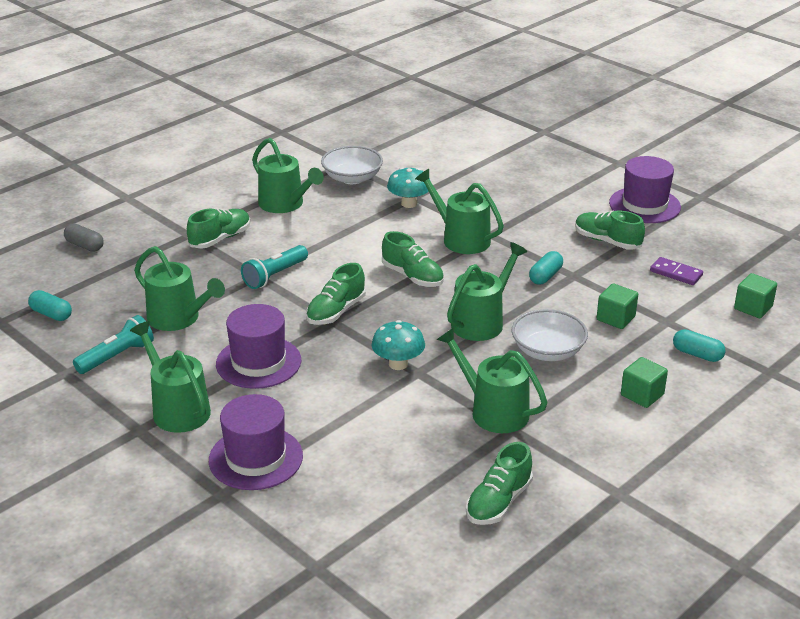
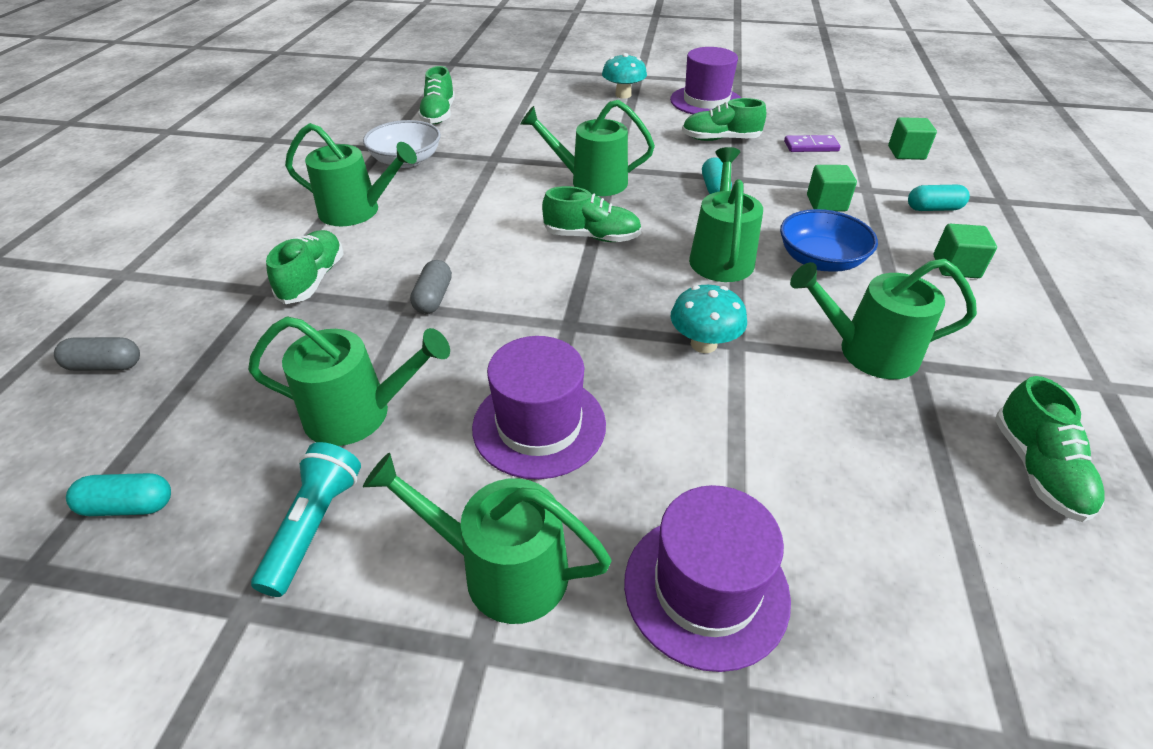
camera: 35 degrees left, 10 degrees up
(274, 275) = (433, 298): turquoise flashlight -> grey capsule
(336, 311) = (557, 311): green shoe -> green shoe (439, 115)
(409, 203) = (497, 166): turquoise mushroom -> turquoise mushroom (623, 95)
(548, 351) = (820, 260): white bowl -> blue bowl

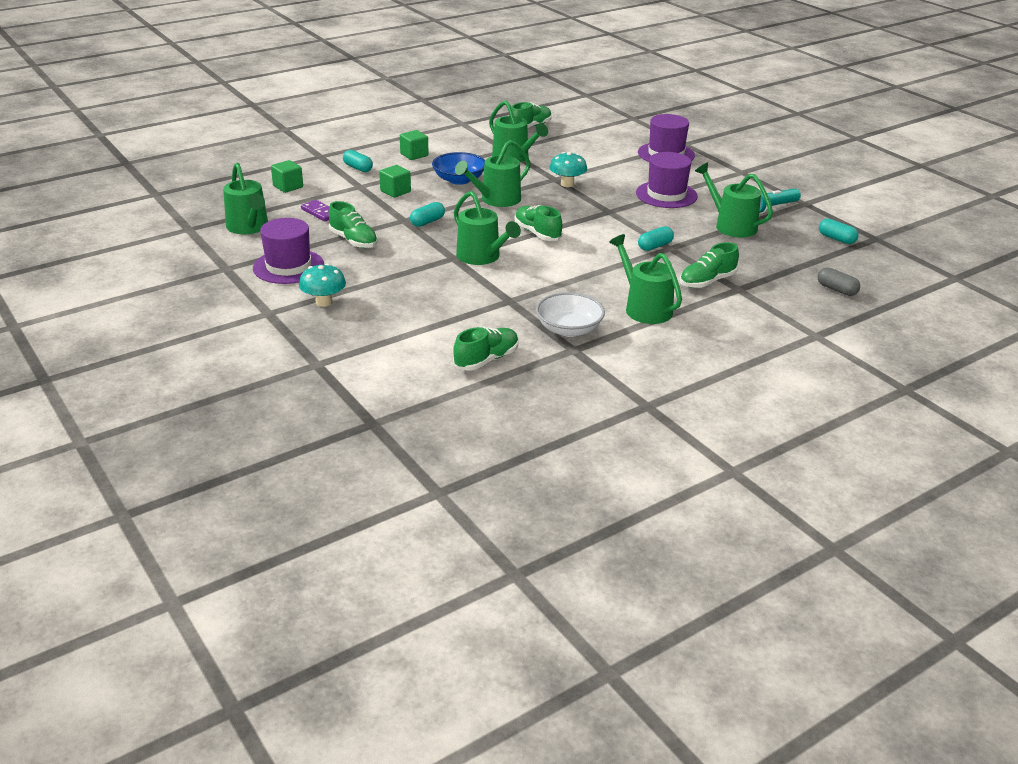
camera: 135 degrees left, 10 degrees down
(433, 298) = (655, 246): grey capsule -> turquoise capsule
(502, 569) = (719, 178): green watering can -> green watering can (249, 227)

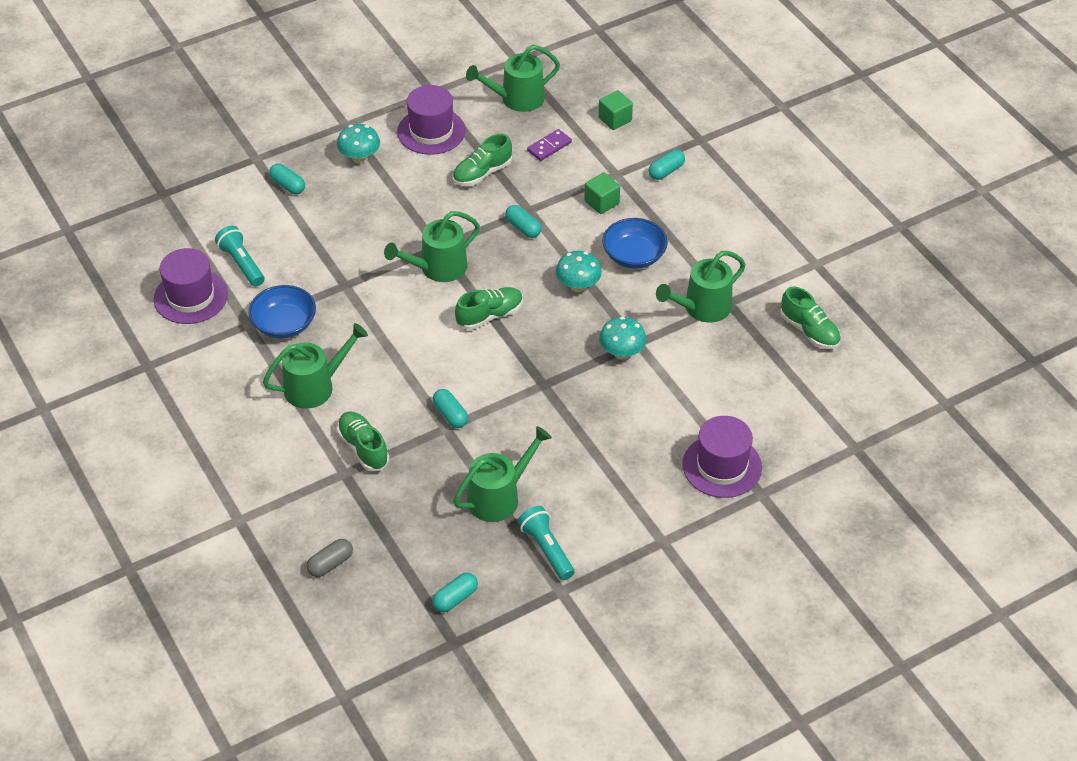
camera: 95 degrees right, 15 degrees up
(364, 341) = (288, 185): none -> turquoise capsule
(414, 155) = (707, 218): green cube -> none
(486, 360) = (242, 264): green shoe -> turquoise flashlight
(496, 200) = (578, 286): green watering can -> turquoise mushroom
(569, 329) = (284, 324): white bowl -> blue bowl
(666, 195) = (589, 446): purple hat -> purple hat (190, 297)

